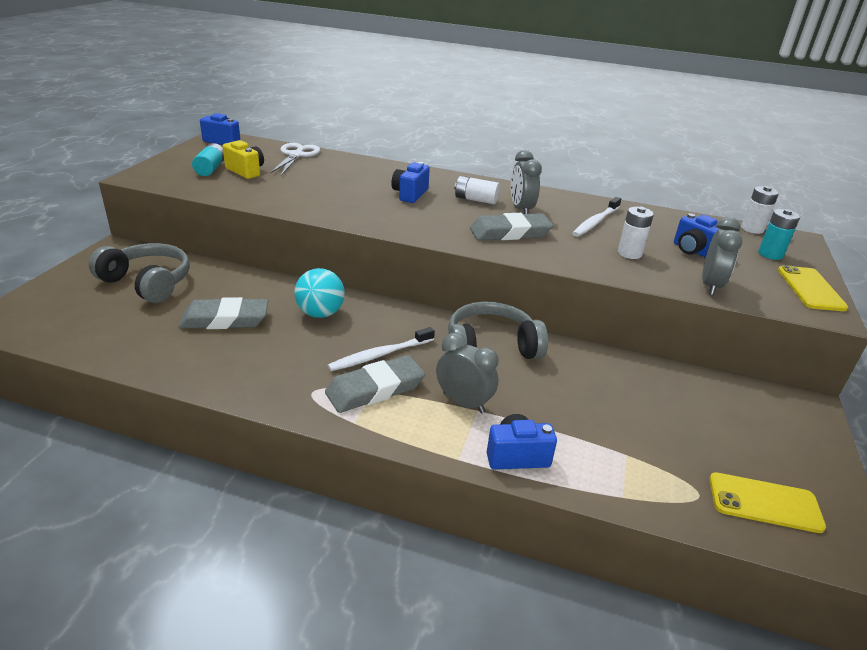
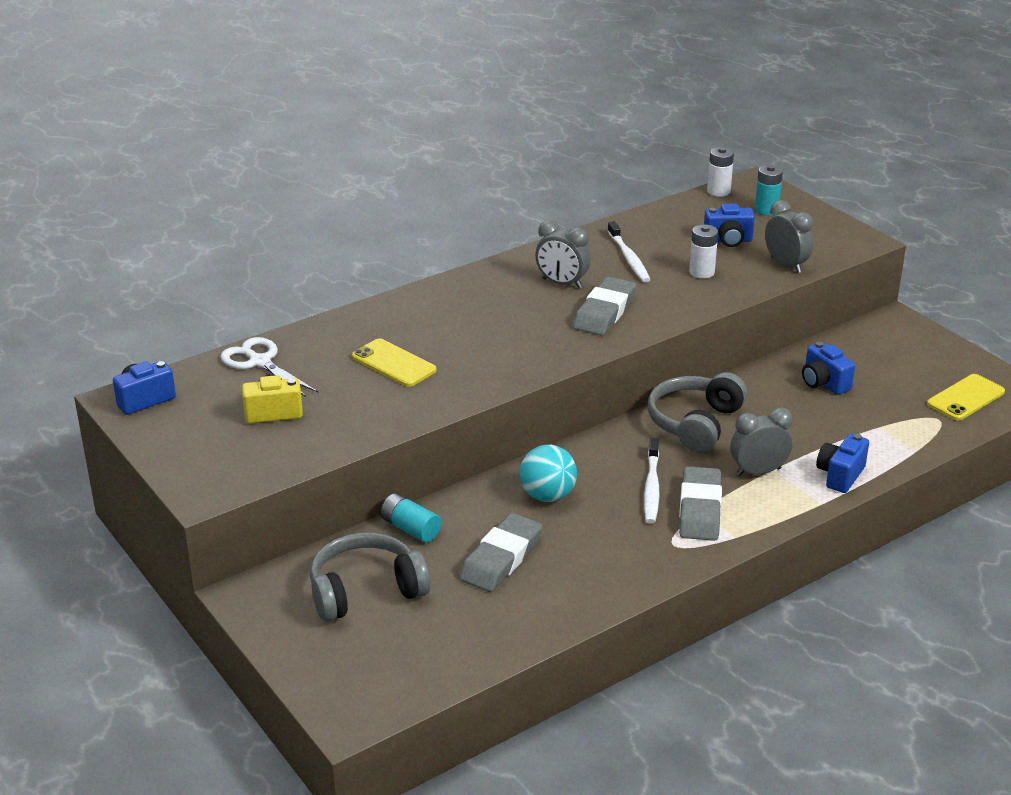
camera: 50 degrees left, 0 degrees up
(210, 169) = (236, 435): turquoise battery -> turquoise battery (410, 529)
(410, 194) = (459, 330): blue camera -> blue camera (823, 383)
(475, 200) = (513, 298): white battery -> none
(810, 289) = (829, 226): yellow phone -> yellow phone (393, 363)

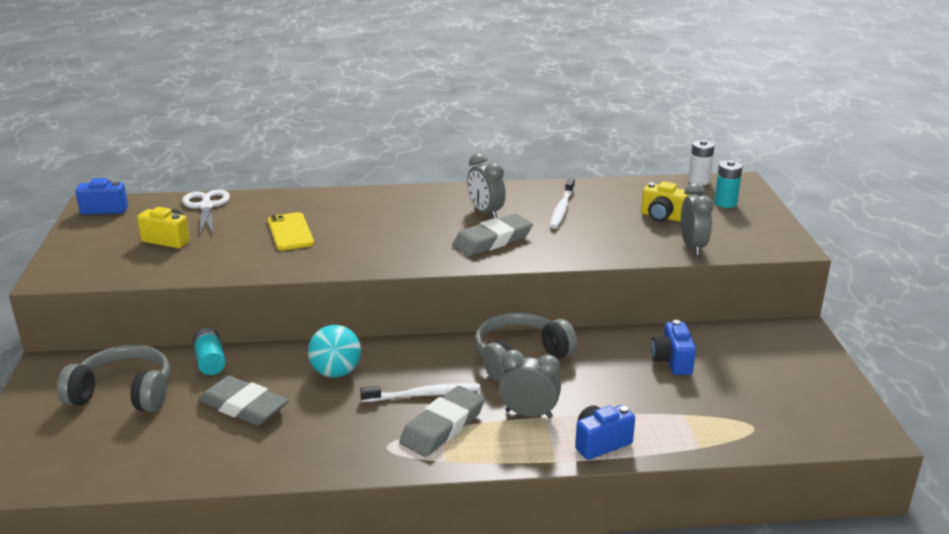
camera: 30 degrees right, 5 degrees down
(501, 558) = (243, 406): grey eraser -> grey eraser turned 60 degrees clockwise
(651, 487) = (424, 395): white toothbrush -> white toothbrush turned 135 degrees counterclockwise
(701, 272) = (610, 233): white battery -> none
(728, 241) = (662, 217): blue camera -> yellow camera
(965, 398) = (802, 417): yellow phone -> none

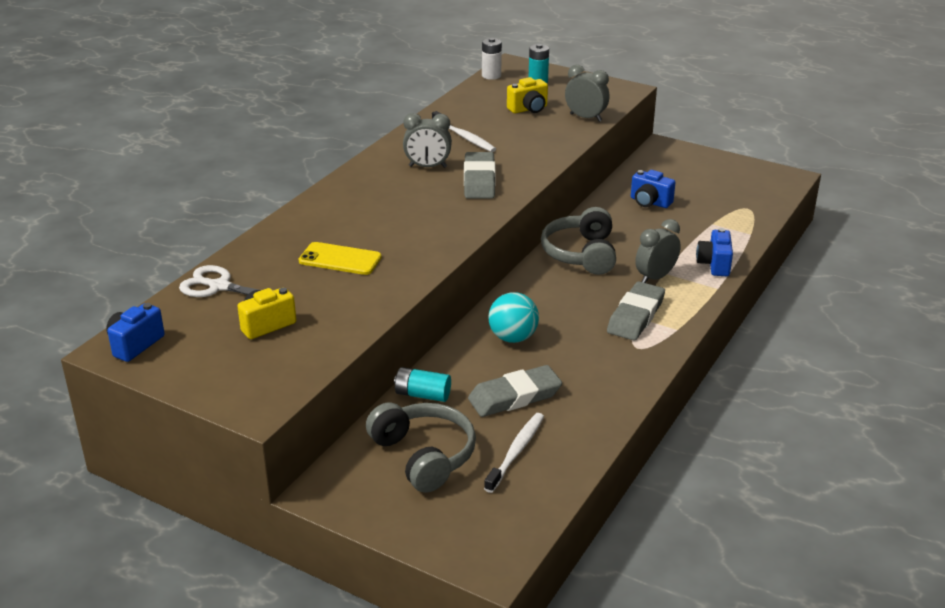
camera: 55 degrees left, 5 degrees up
(123, 393) = (424, 456): grey headphones -> grey headphones turned 105 degrees clockwise
(424, 395) = (587, 309): white toothbrush -> white toothbrush (516, 451)
(442, 426) = (635, 316): grey eraser -> grey eraser turned 45 degrees clockwise

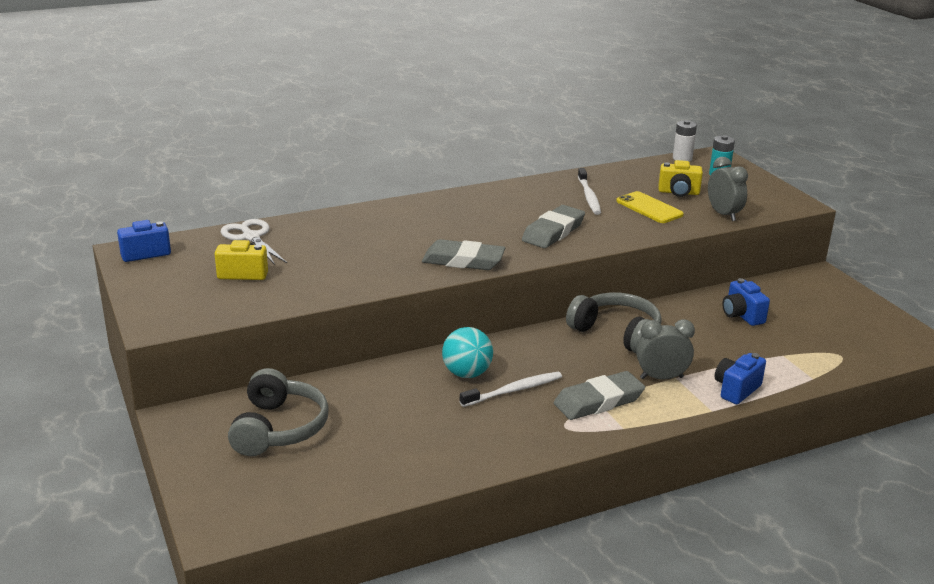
camera: 35 degrees right, 5 degrees down
(340, 259) = (359, 250): yellow phone -> yellow phone (649, 208)
(422, 394) = (338, 384): turquoise battery -> none
(427, 167) = (525, 208): grey clock -> none
(514, 396) = (406, 418): grey eraser -> grey eraser (463, 261)
(516, 451) = (350, 459): white toothbrush -> white toothbrush (514, 390)
(581, 254) = (616, 333): grey headphones -> grey headphones turned 90 degrees clockwise

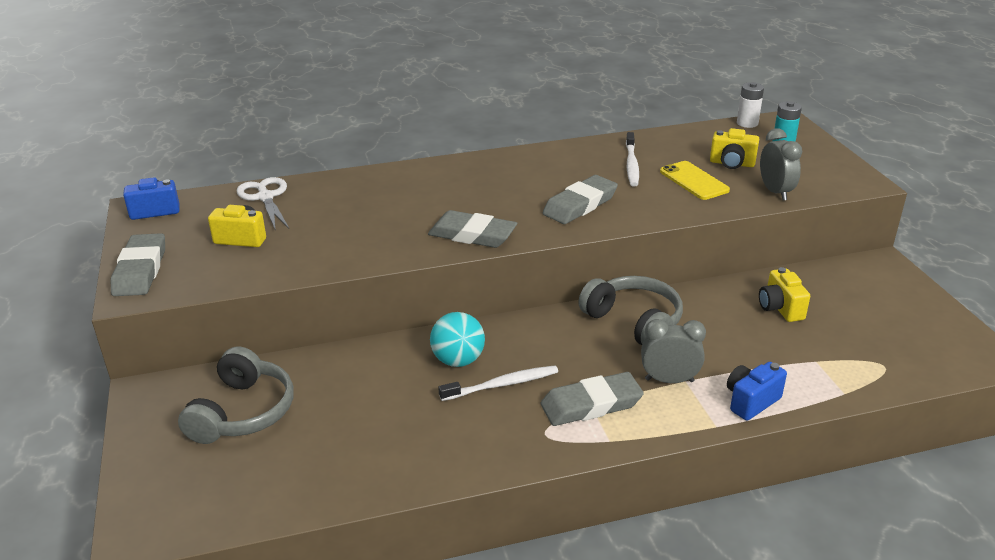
camera: 10 degrees right, 5 degrees up
(154, 305) = (140, 270): none -> grey eraser
(742, 315) = (780, 308): blue camera -> yellow camera

